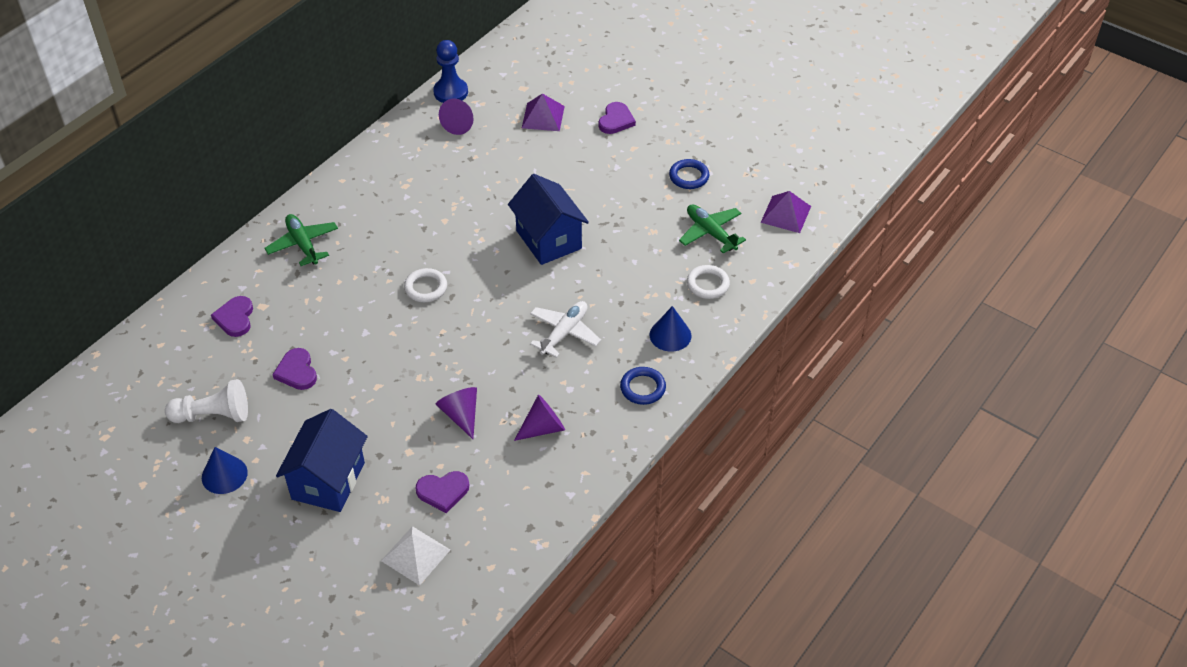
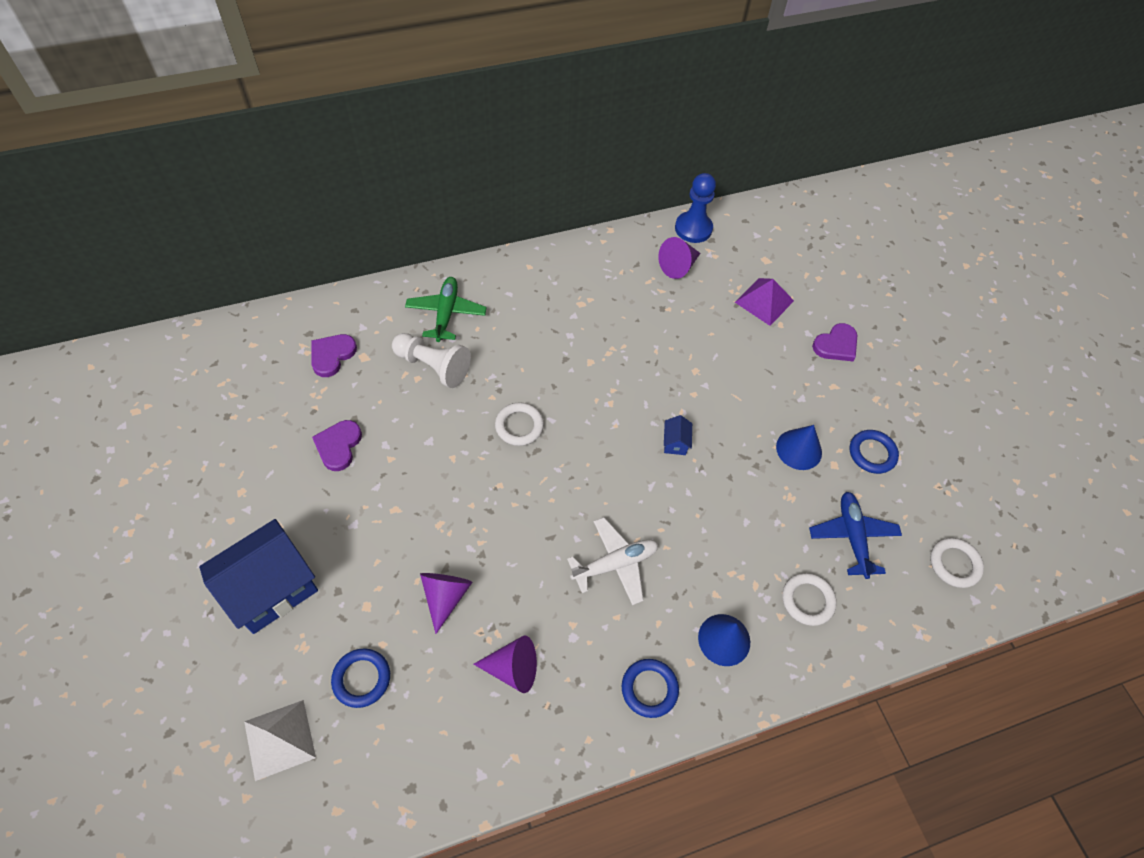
camera: 30 degrees right, 10 degrees up
(213, 415) = (234, 447): white pawn -> white pawn (433, 366)
(224, 475) = (193, 518): blue cone -> blue cone (799, 449)
(443, 492) = (361, 679): purple heart -> blue ring
(548, 240) = (675, 443): blue house -> blue house, size x0.40
(710, 233) = (852, 537): green plane -> blue plane
(786, 214) = (954, 564): purple pyramid -> white ring

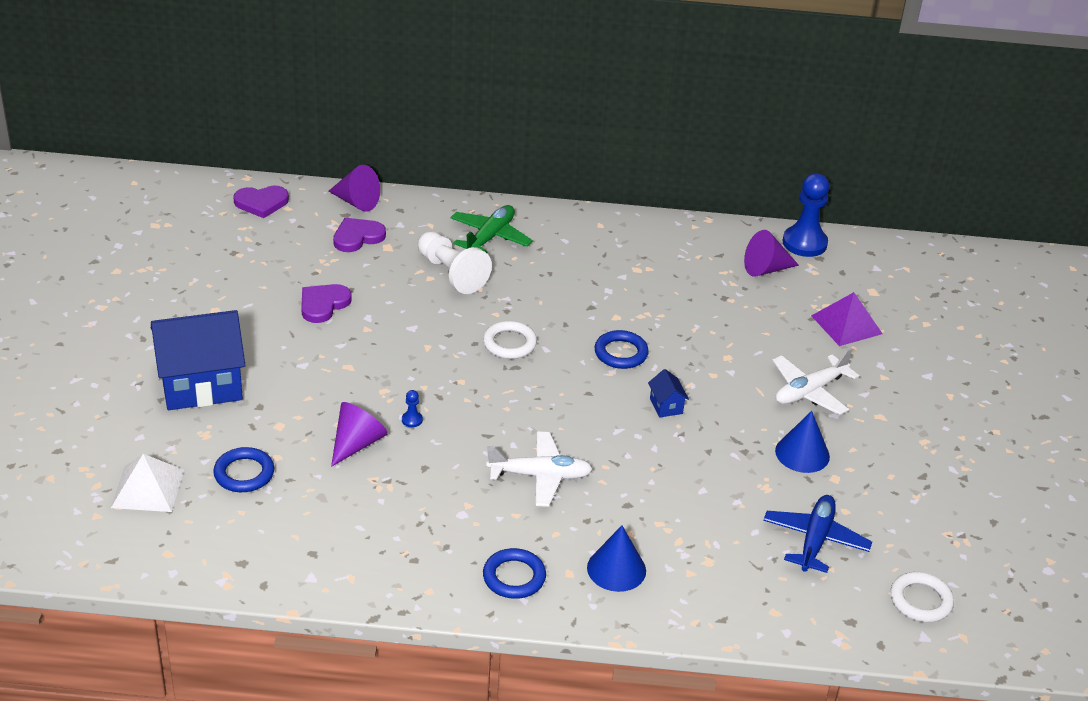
camera: 25 degrees right, 20 degrees down
(479, 548) = (412, 420): none -> blue pawn
(513, 668) = (388, 515): purple cone -> purple cone (356, 202)
(675, 443) = (666, 406): blue house -> blue house turned 45 degrees counterclockwise
(772, 382) = (809, 391): none -> white plane
(807, 600) = (728, 571): white ring -> none
(836, 345) = (907, 384): purple heart -> purple heart (261, 203)
(872, 453) = (886, 483): blue ring -> blue ring (621, 353)

